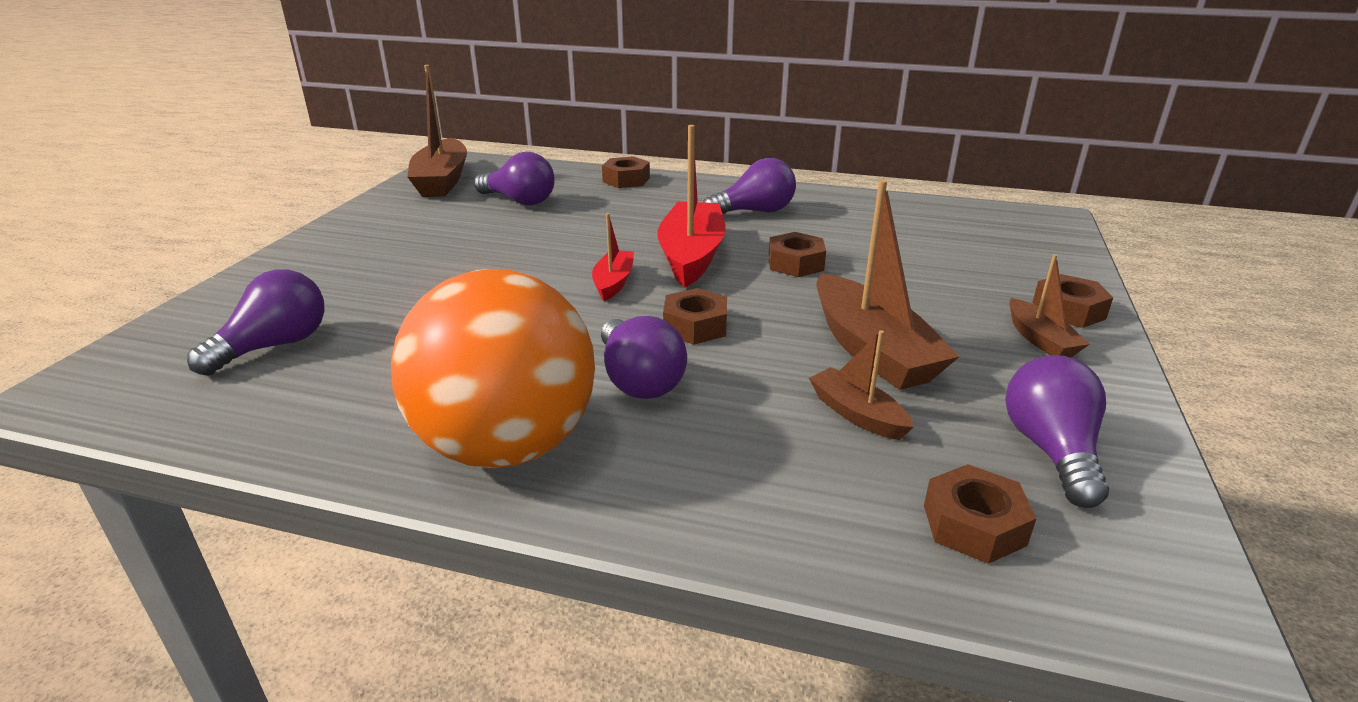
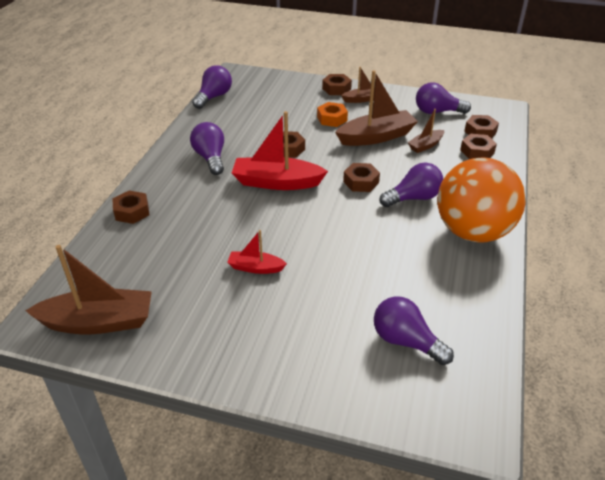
camera: 90 degrees left, 10 degrees up
(519, 201) = (165, 264): purple light bulb -> purple light bulb (214, 97)
(613, 282) = (313, 210): red boat -> red boat (255, 268)
(853, 501) = (477, 151): none -> brown nut
(926, 303) = (332, 119): none -> orange nut

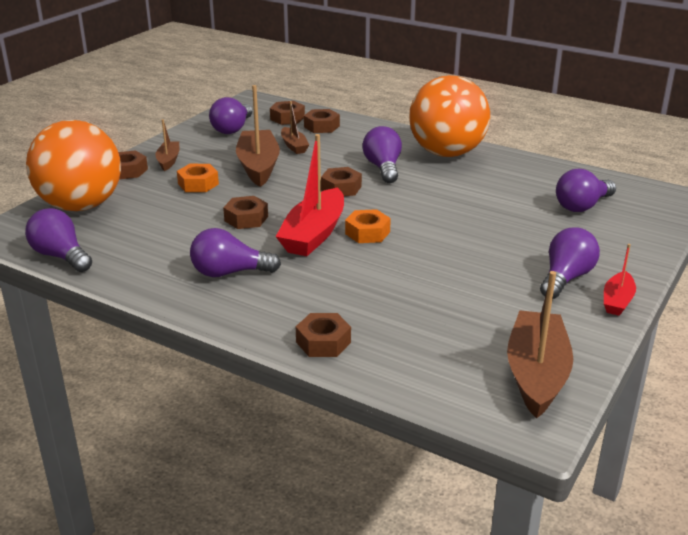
camera: 75 degrees left, 10 degrees down
(249, 334) = (565, 278): none -> purple light bulb
(255, 268) = (466, 264): red boat -> red boat (617, 301)
(278, 86) = (81, 206): none -> orange ball
(289, 207) = (367, 233): none -> orange nut

